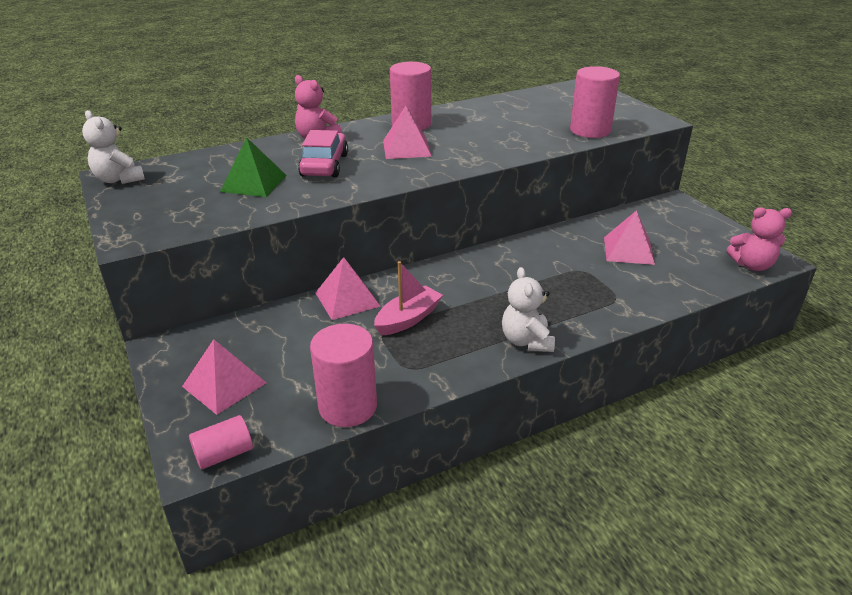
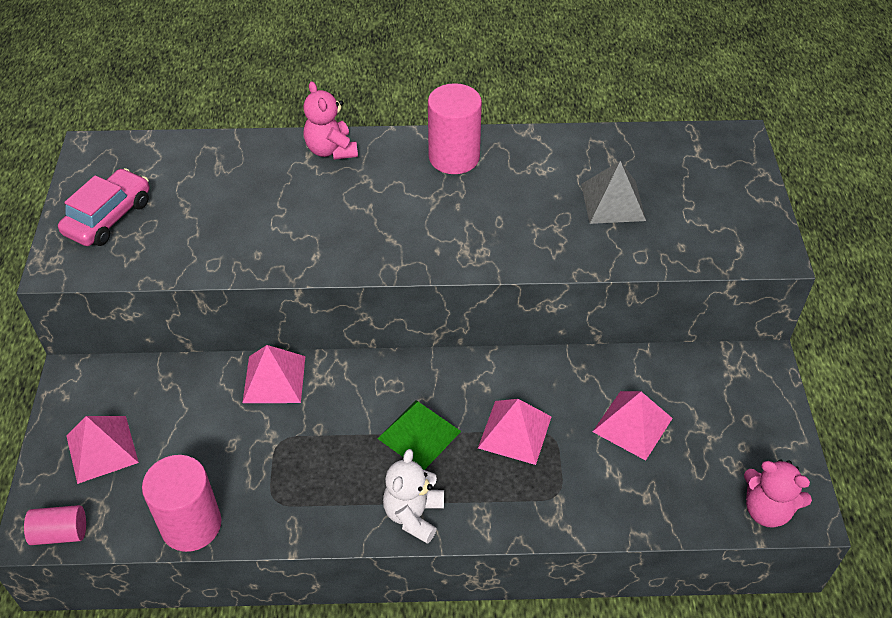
camera: 25 degrees right, 15 degrees up
(119, 179) = (95, 160): white teddy bear -> none
(254, 183) = (218, 214): green pyramid -> green pyramid (419, 434)
(324, 165) = (308, 206): pink car -> pink car (108, 217)
(406, 148) = (416, 205): pink pyramid -> pink pyramid (514, 432)
(408, 319) = (316, 433): pink boat -> none
(538, 121) = (613, 202): none -> grey pyramid
(590, 130) = (664, 244): pink cylinder -> none

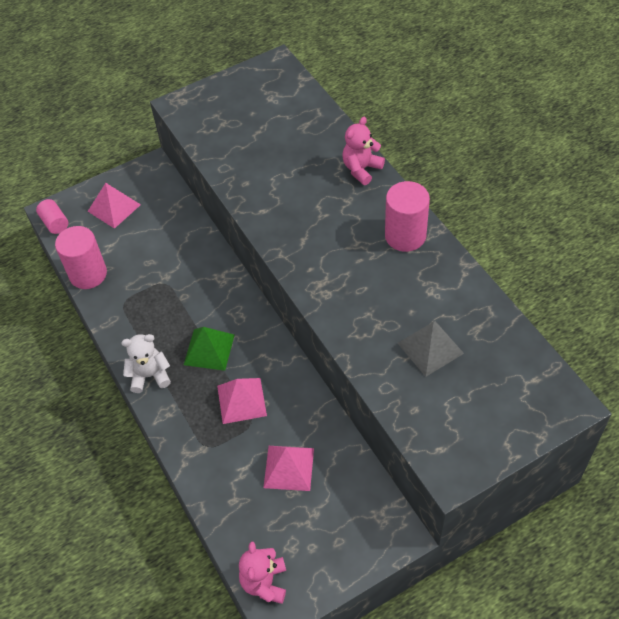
camera: 65 degrees right, 5 degrees up
(108, 217) = (228, 103): pink car -> none
(274, 379) = (206, 256): pink pyramid -> none

